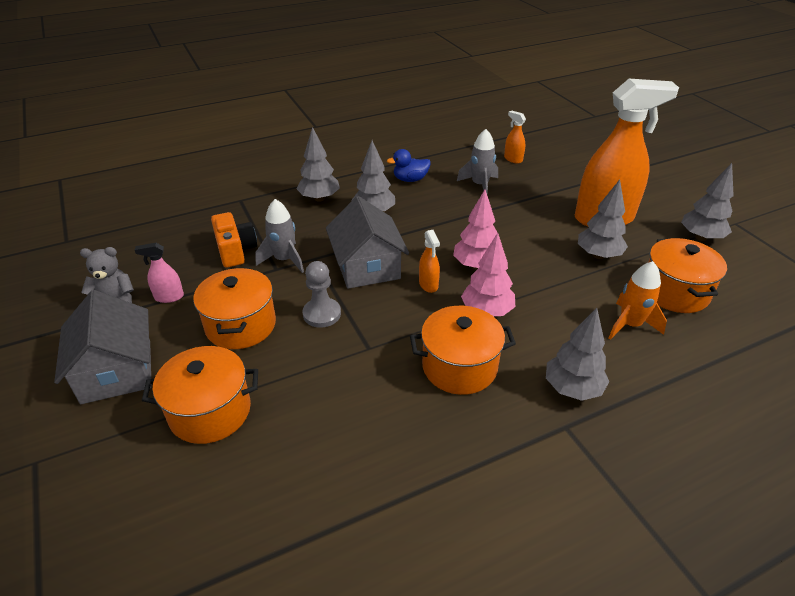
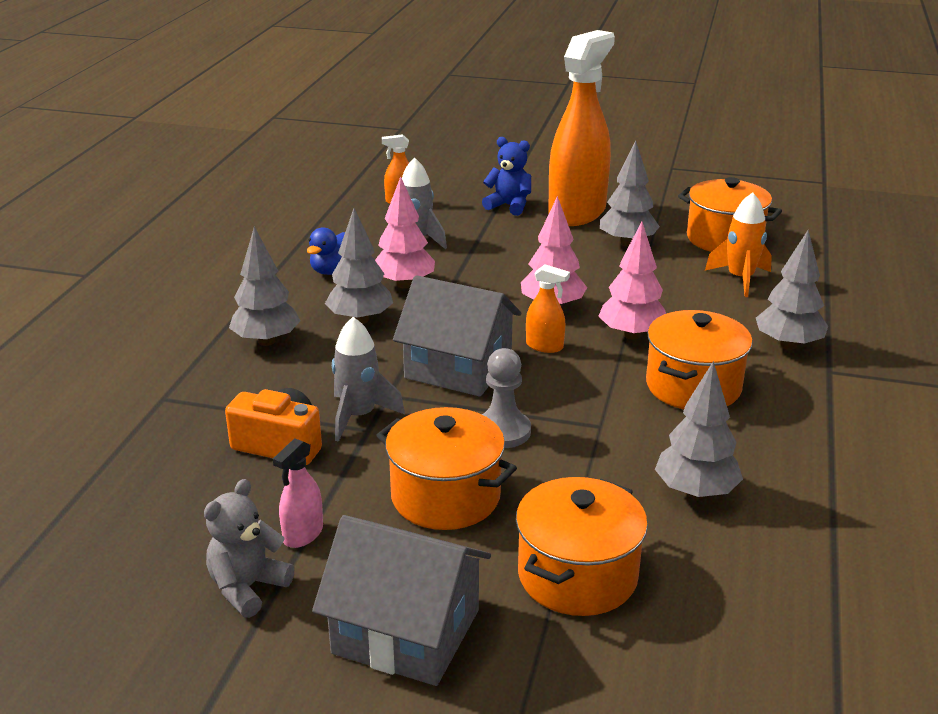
camera: 50 degrees left, 10 degrees down
(428, 206) = (404, 284): none -> pink tree
(569, 192) = (509, 206): none -> blue teddy bear
(701, 237) = (669, 190): grey tree -> grey tree (695, 492)

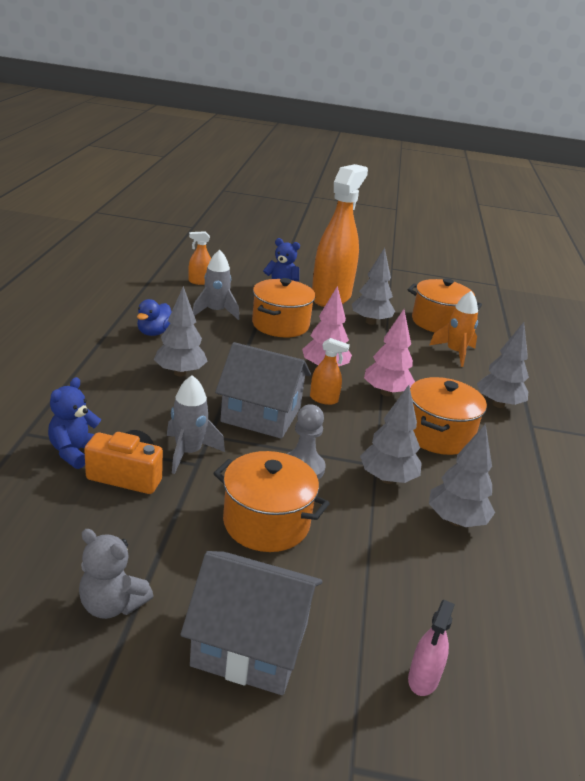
camera: 10 degrees left, 0 degrees up
(220, 418) = (75, 452): none -> blue teddy bear
(248, 588) = (112, 605): grey teddy bear -> grey teddy bear turned 90 degrees counterclockwise
(266, 341) = (107, 388): grey tree -> grey tree (387, 479)
(303, 534) = (154, 556): pink spray bottle -> pink spray bottle (423, 679)
(404, 284) = (210, 346): pink tree -> none
(577, 575) = (380, 592): orange pot -> orange pot (280, 325)

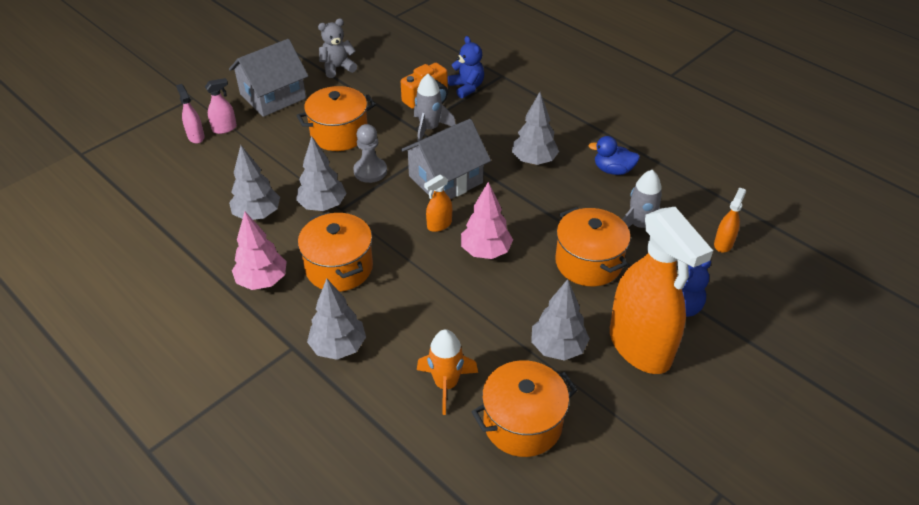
camera: 130 degrees right, 15 degrees up
(154, 332) = (613, 170): blue duck -> blue duck turned 45 degrees counterclockwise
(373, 654) = (224, 128): none -> pink spray bottle
(386, 392) = (418, 272): pink tree -> pink tree (262, 281)

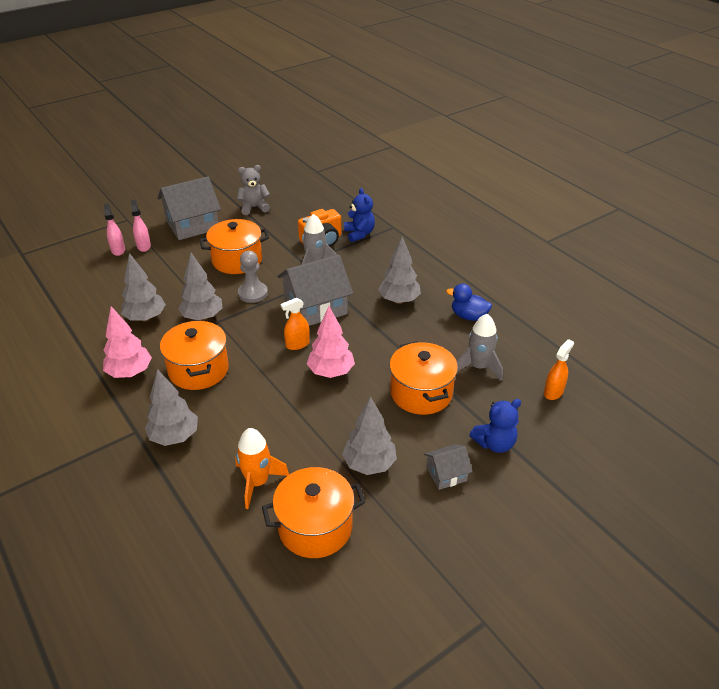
camera: 10 degrees right, 5 degrees down
(224, 128) = (144, 246): pink spray bottle -> pink spray bottle turned 90 degrees counterclockwise
(640, 347) = (446, 474): orange spray bottle -> grey house

